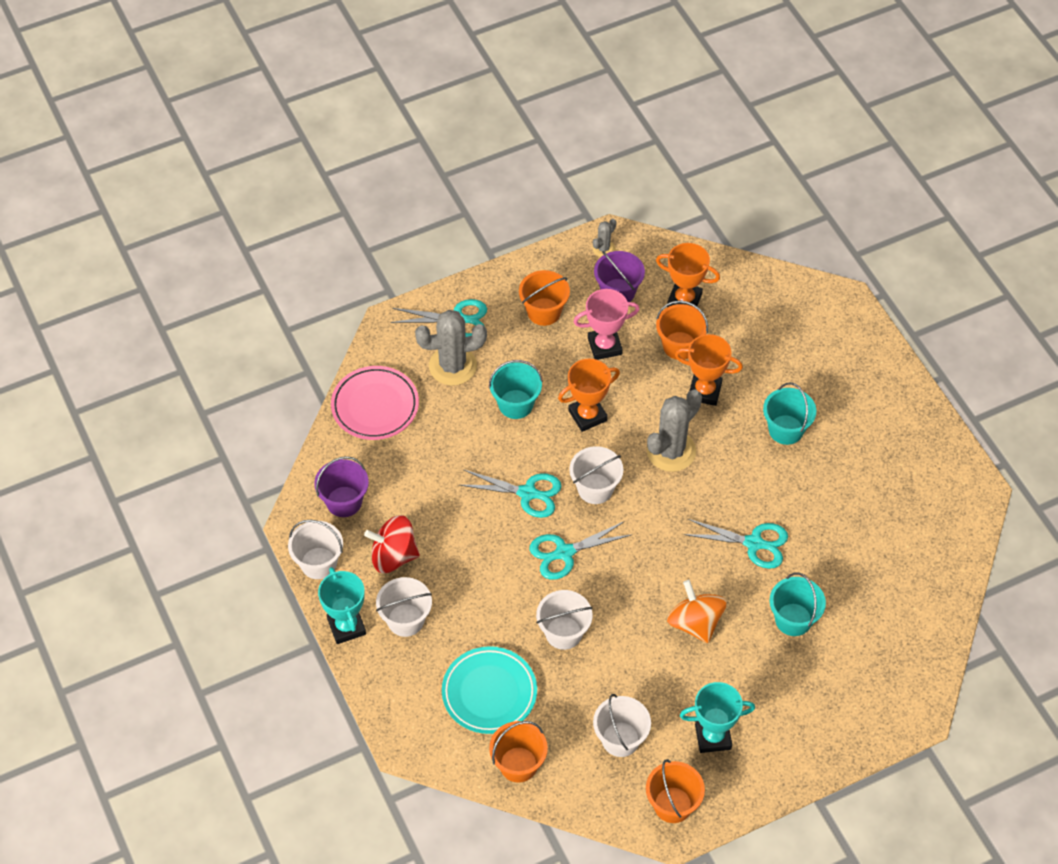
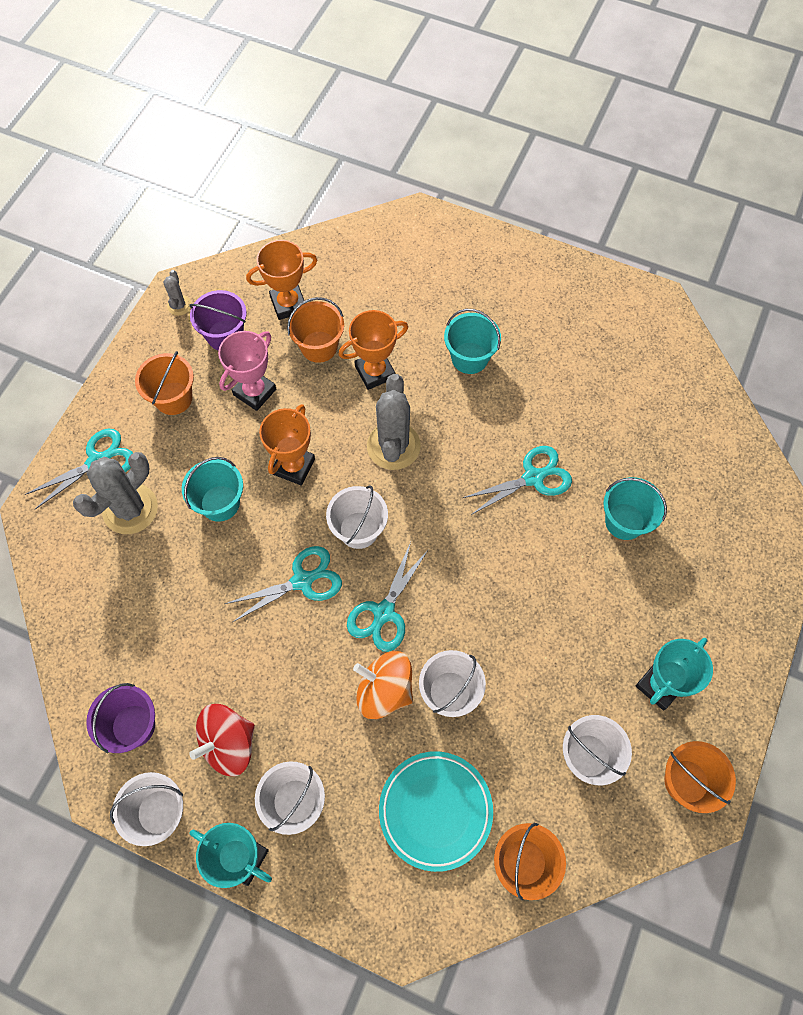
camera: 40 degrees left, 10 degrees up
(375, 406) = (86, 603): pink plate -> none
(695, 623) = (551, 589): orange spinning top -> orange spinning top (384, 690)

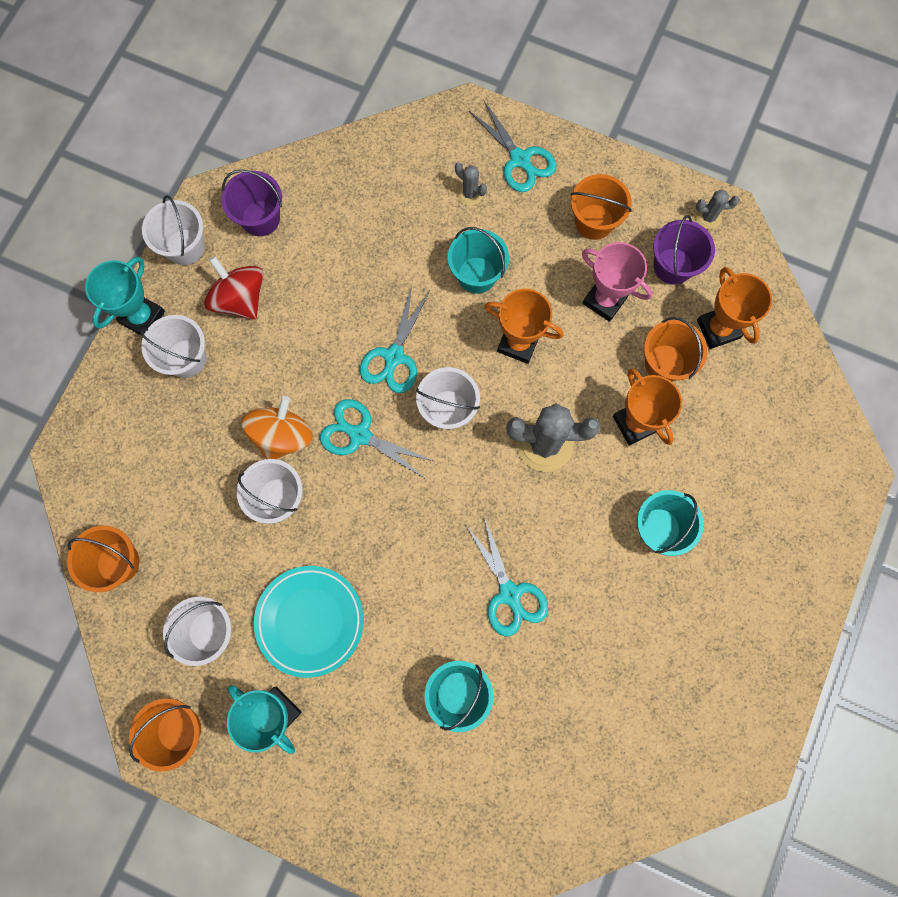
camera: 90 degrees right, 10 degrees up
(130, 509) = (470, 194): grey cactus -> grey cactus, size x0.48
(302, 581) = (394, 356): turquoise scissors -> turquoise scissors turned 45 degrees clockwise
(435, 810) = (169, 483): turquoise plate -> turquoise plate (310, 621)

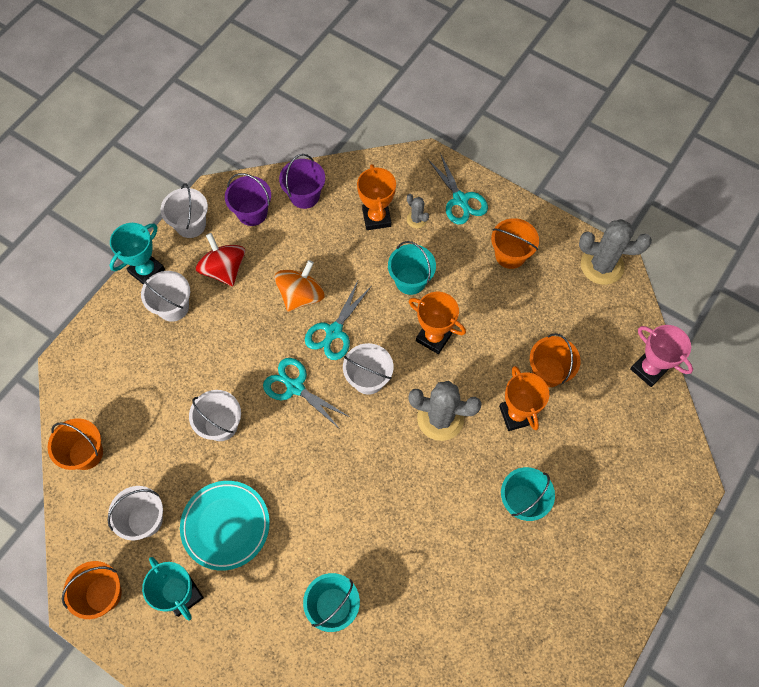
camera: 10 degrees right, 10 degrees down
(282, 436) = (234, 378): orange spinning top -> orange spinning top (301, 295)
(509, 593) = (390, 532): turquoise scissors -> none
(604, 300) = (508, 315): pink trophy -> pink trophy (648, 369)
(673, 266) = (567, 298): purple bucket -> purple bucket (304, 195)
(708, 217) = (602, 266): grey cactus -> grey cactus, size x2.07
(718, 329) = (596, 352): orange trophy -> orange trophy (376, 218)

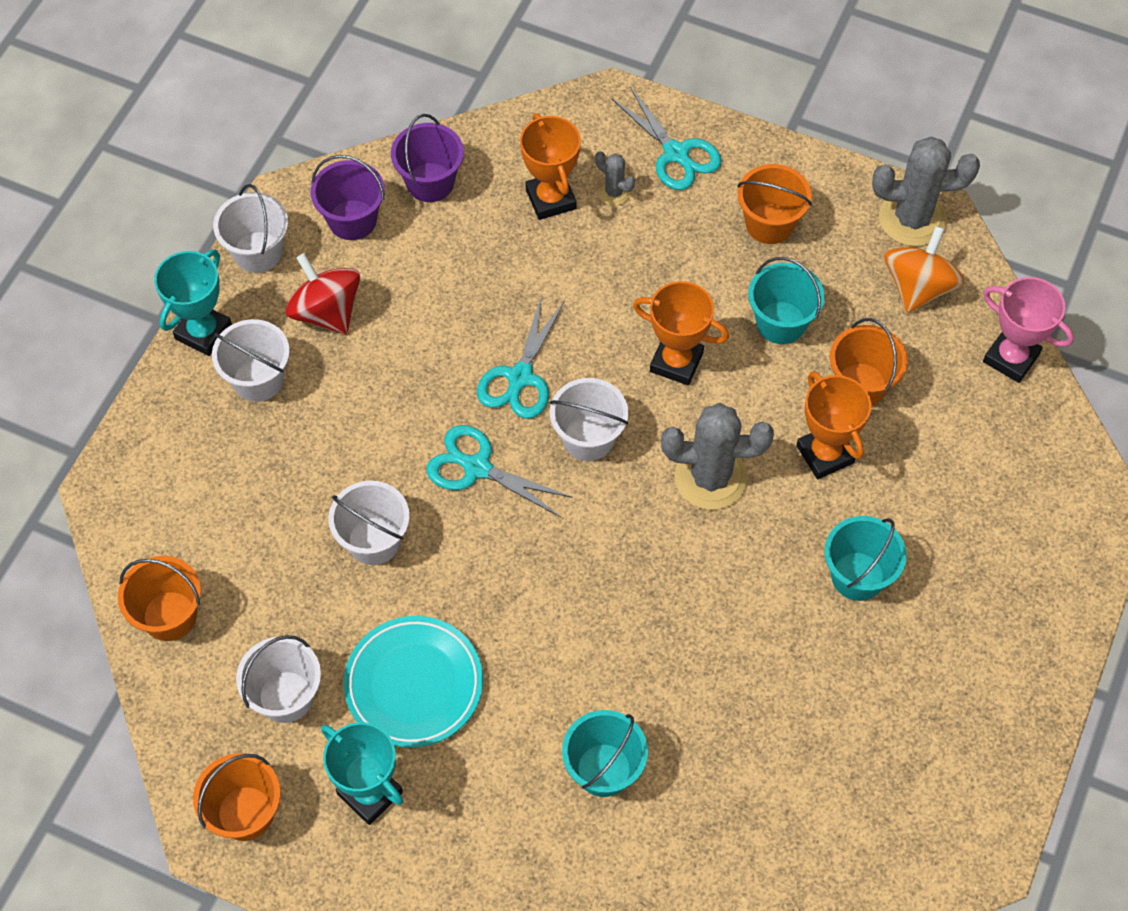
camera: 10 degrees left, 5 degrees down
(301, 295) = (457, 332): orange spinning top -> orange spinning top (918, 287)
(410, 280) = (623, 284): turquoise bucket -> turquoise bucket (781, 322)

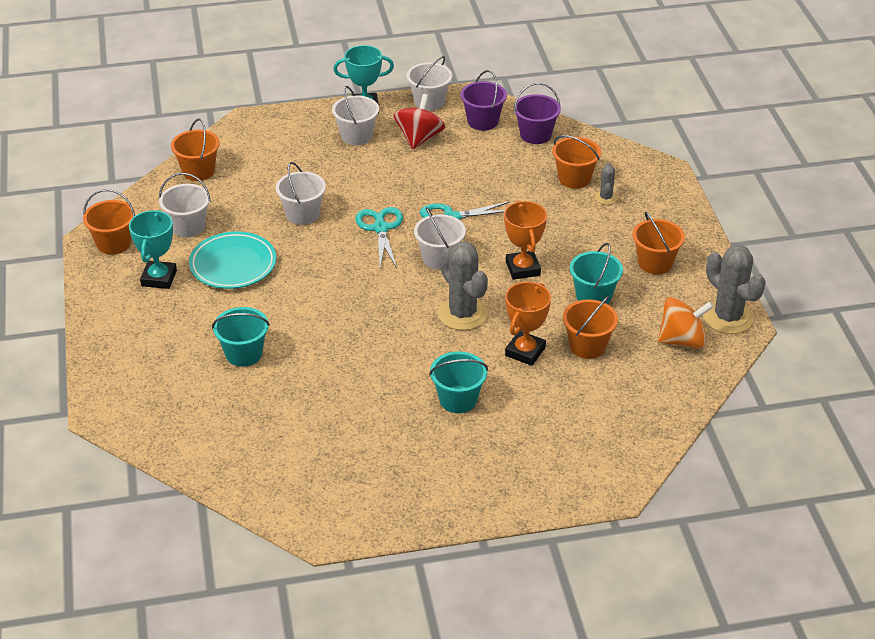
camera: 55 degrees right, 20 degrees down
(550, 199) = (574, 178): orange trophy -> orange bucket
(676, 153) = (659, 208): turquoise scissors -> none
(1011, 358) = (678, 401): pink trophy -> none

